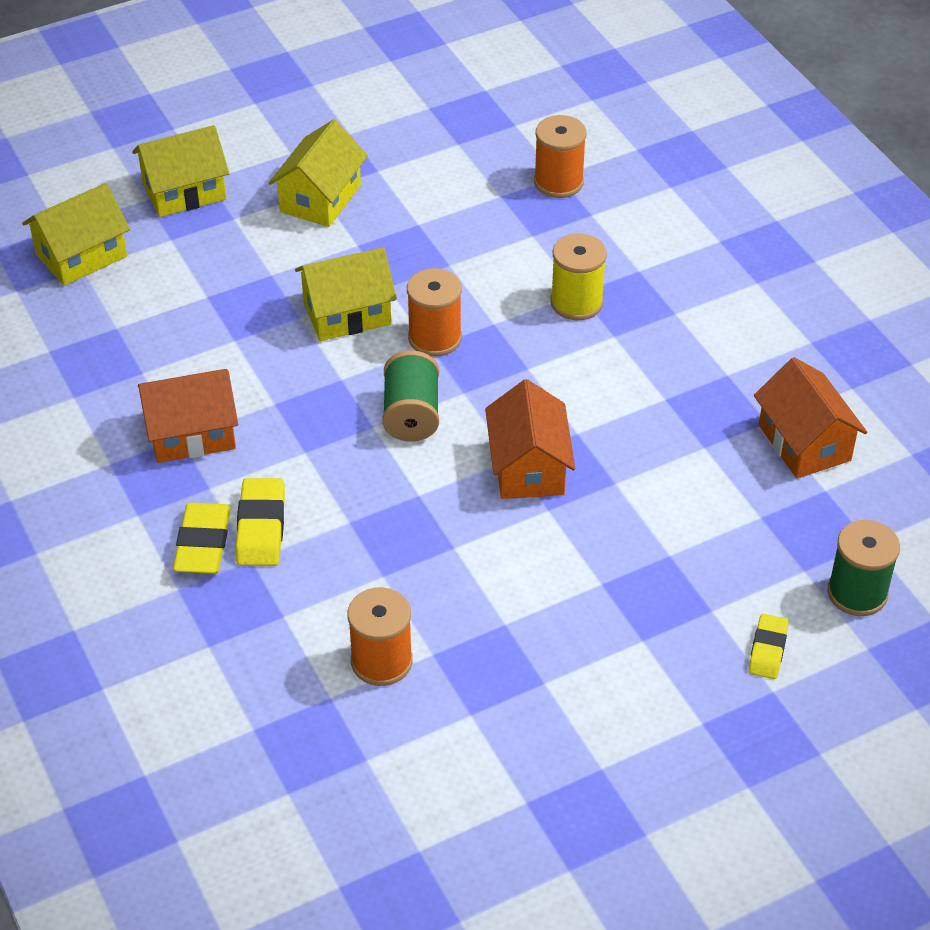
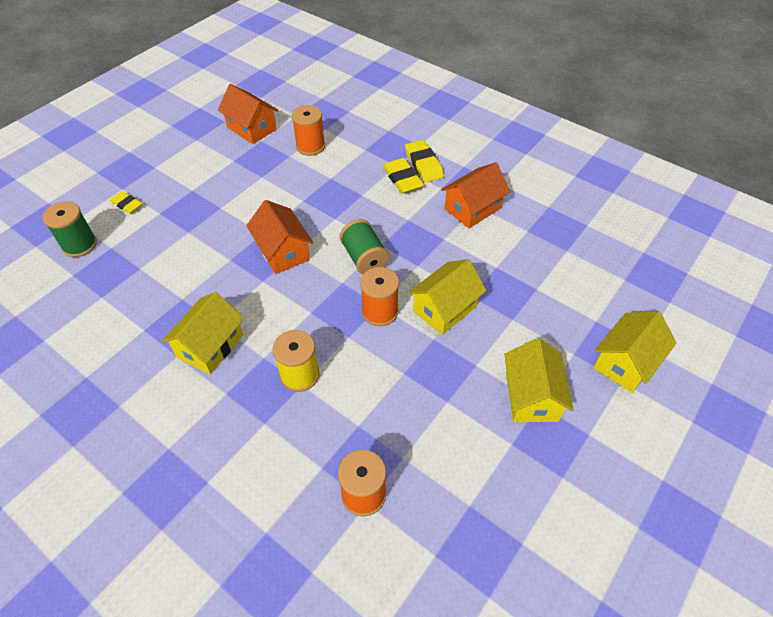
camera: 155 degrees right, 5 degrees up
(81, 256) = (635, 287): yellow house -> yellow house (210, 346)
(767, 649) = (127, 204): yellow eraser -> yellow eraser turned 45 degrees counterclockwise
(804, 443) = (117, 323): orange house -> orange house (251, 128)

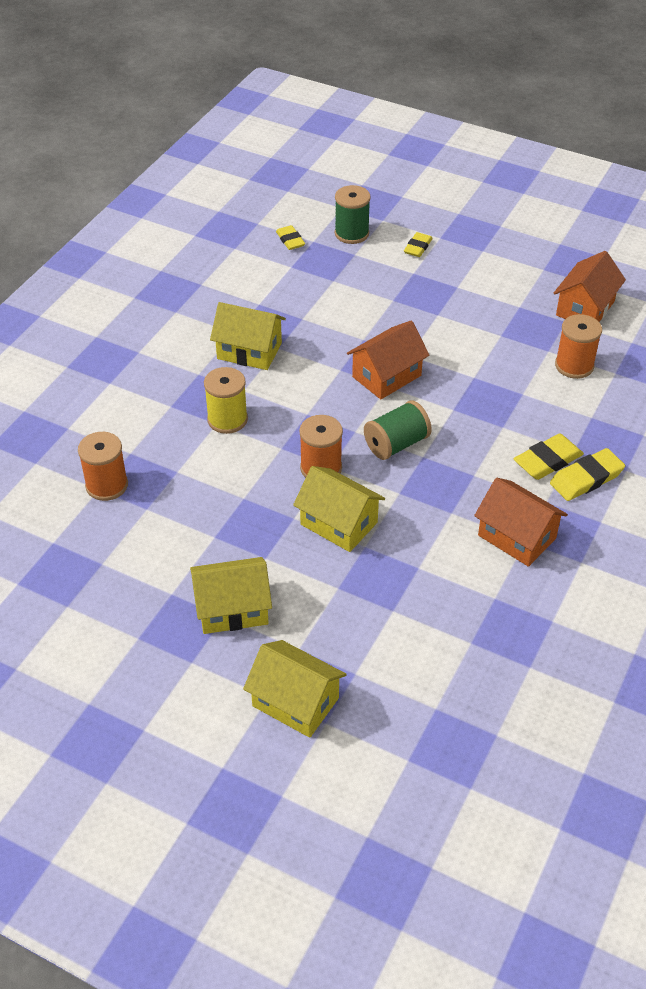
camera: 80 degrees right, 5 degrees down
(60, 292) = (290, 240): none -> yellow eraser

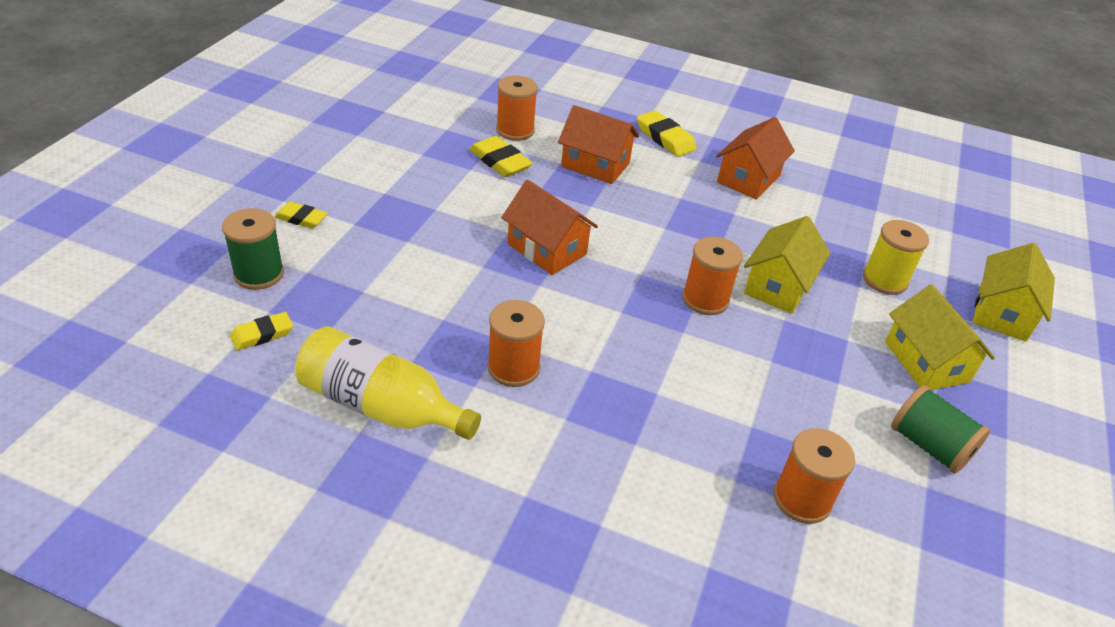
camera: 100 degrees left, 5 degrees down
(221, 292) = (381, 406): none -> yellow bottle
(227, 419) = (648, 382): yellow spool -> yellow spool (884, 280)
(249, 351) = (513, 368): yellow house -> orange spool
(396, 444) = (653, 245): green spool -> green spool (929, 446)
(548, 461) = (649, 155): yellow eraser -> yellow eraser (500, 161)
(585, 308) = (426, 116): orange house -> orange house (595, 165)

